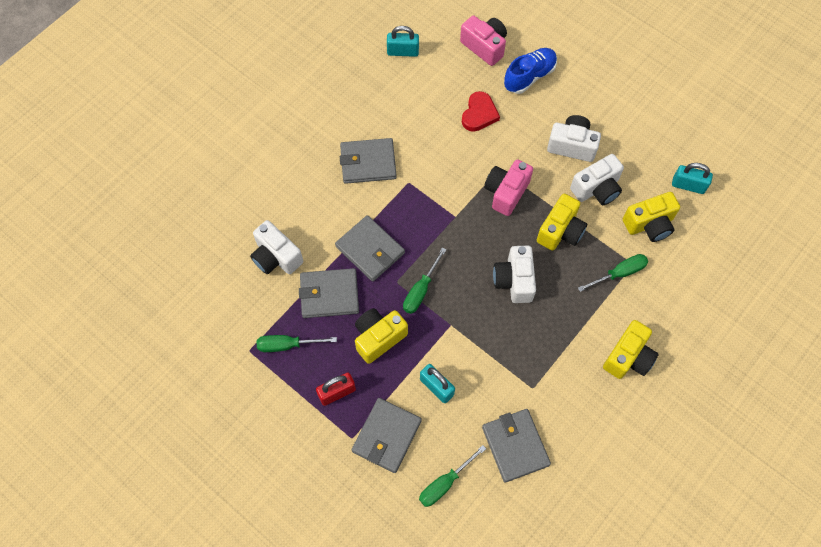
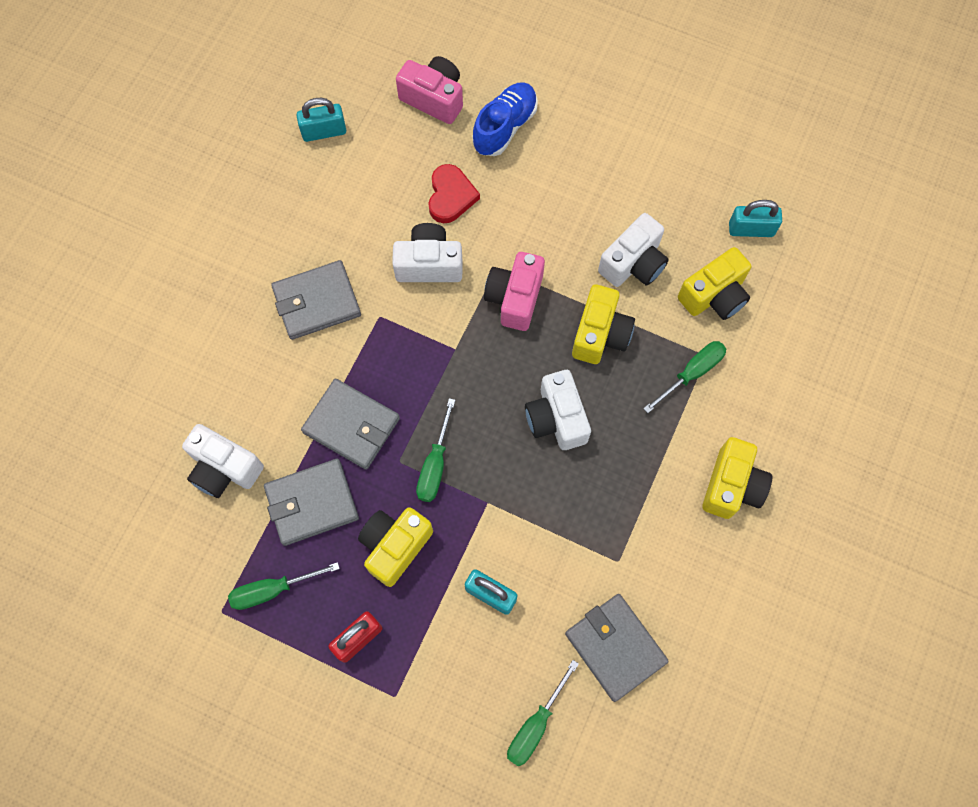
camera: 15 degrees left, 5 degrees up
(386, 436) = (441, 681): grey wallet -> none
(572, 145) = (586, 211): white camera -> white camera (429, 264)

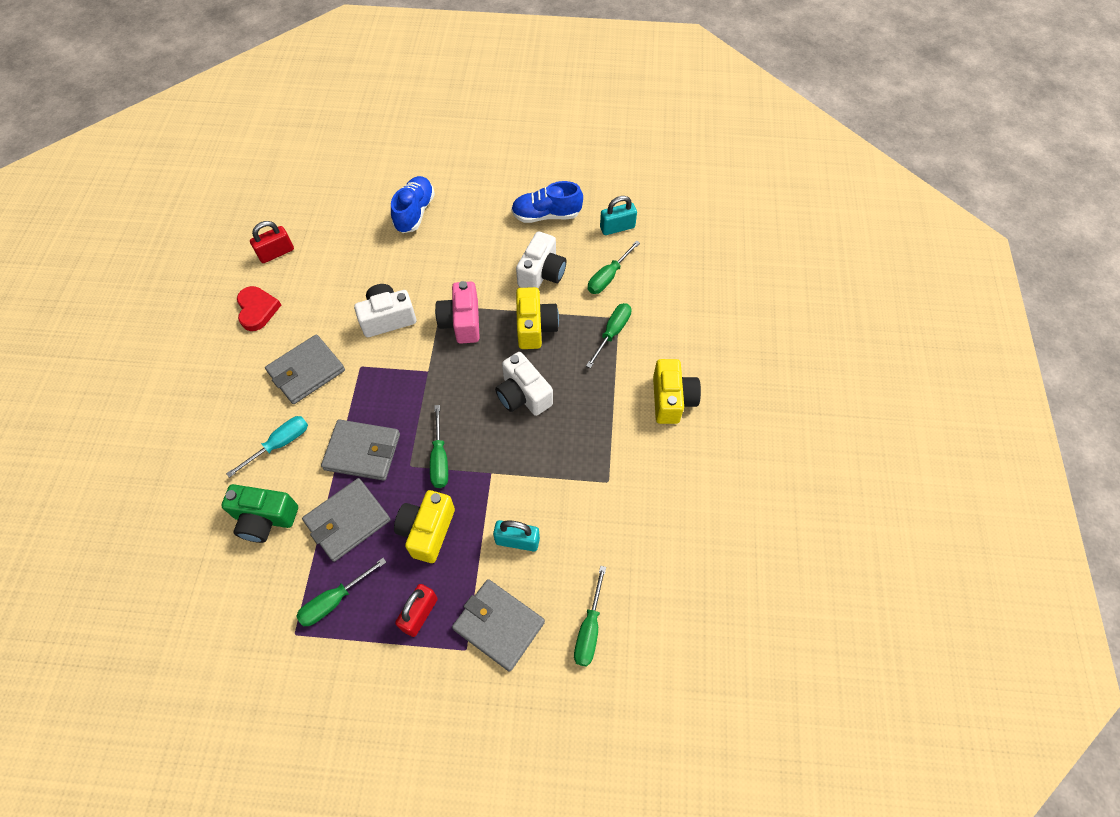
camera: 20 degrees left, 10 degrees down
(224, 468) = (265, 519): white camera -> green camera
(263, 384) = (280, 444): none -> turquoise screwdriver
(324, 131) = (276, 253): turquoise padlock -> red padlock
(434, 98) = (355, 208): pink camera -> none
(451, 196) = (389, 268): red heart -> red heart (257, 310)
(615, 647) = (630, 546): grey wallet -> grey wallet (499, 625)
(667, 183) = (546, 215): none -> blue shoe
(714, 295) = (608, 277): yellow camera -> green screwdriver

